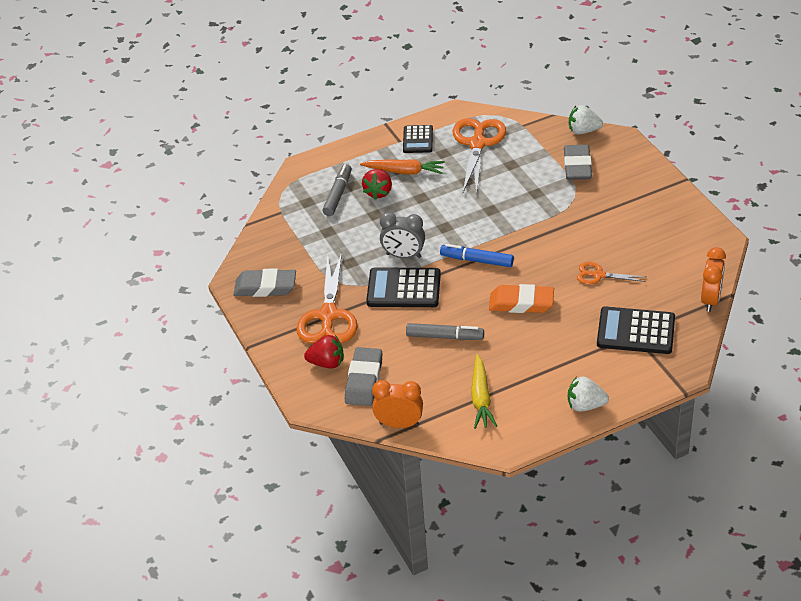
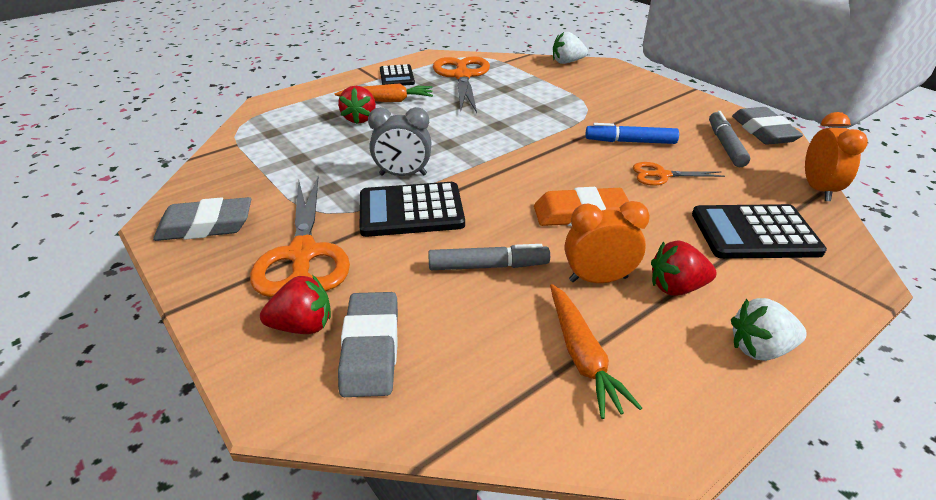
camera: 15 degrees left, 5 degrees down
(338, 194) = (310, 123): grey marker -> grey marker (725, 145)
(399, 424) = (451, 427): orange clock -> orange clock (598, 279)
(477, 260) = (500, 172): blue marker -> blue marker (630, 141)
(481, 398) = (582, 356): yellow carrot -> orange carrot
(558, 364) = (676, 287): none -> red strawberry
(577, 166) = (576, 86): grey eraser -> grey eraser (763, 131)

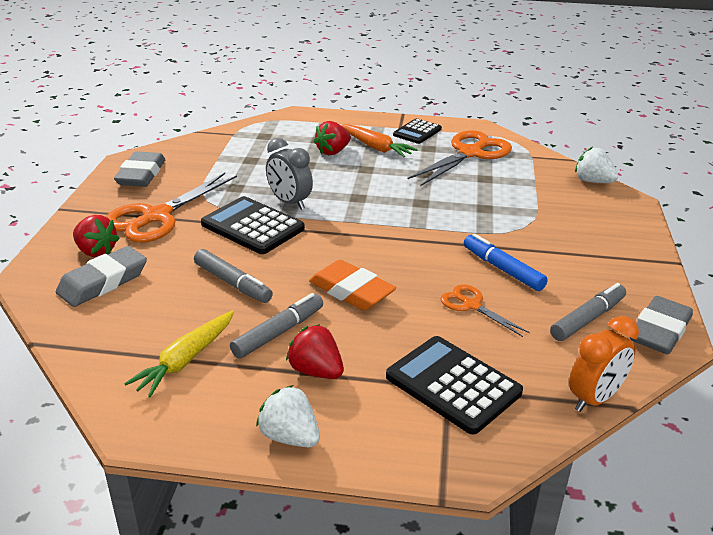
camera: 45 degrees right, 5 degrees down
(206, 226) = (141, 175): grey eraser -> grey eraser turned 60 degrees clockwise
(582, 356) = (186, 360): orange carrot -> yellow carrot
(598, 279) = (278, 332): orange clock -> grey marker

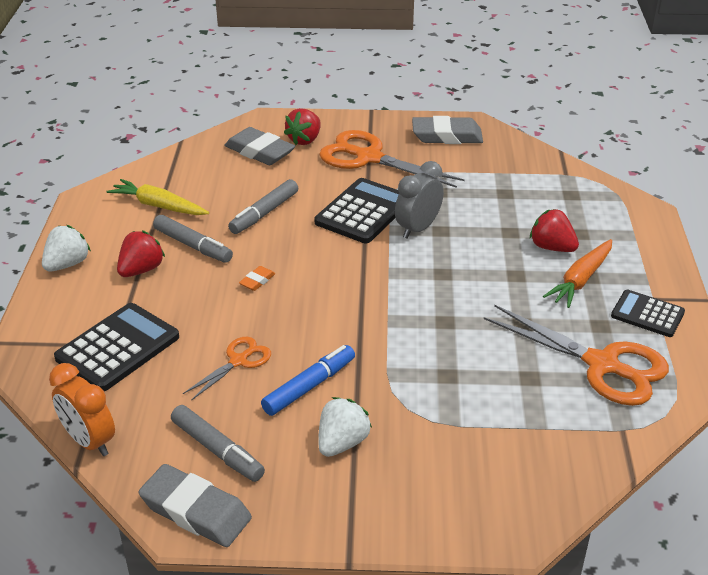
camera: 85 degrees right, 5 degrees up
(351, 291) = (257, 281): orange eraser -> orange eraser, size x0.46
(592, 181) = (563, 493): white strawberry -> white strawberry (342, 443)

